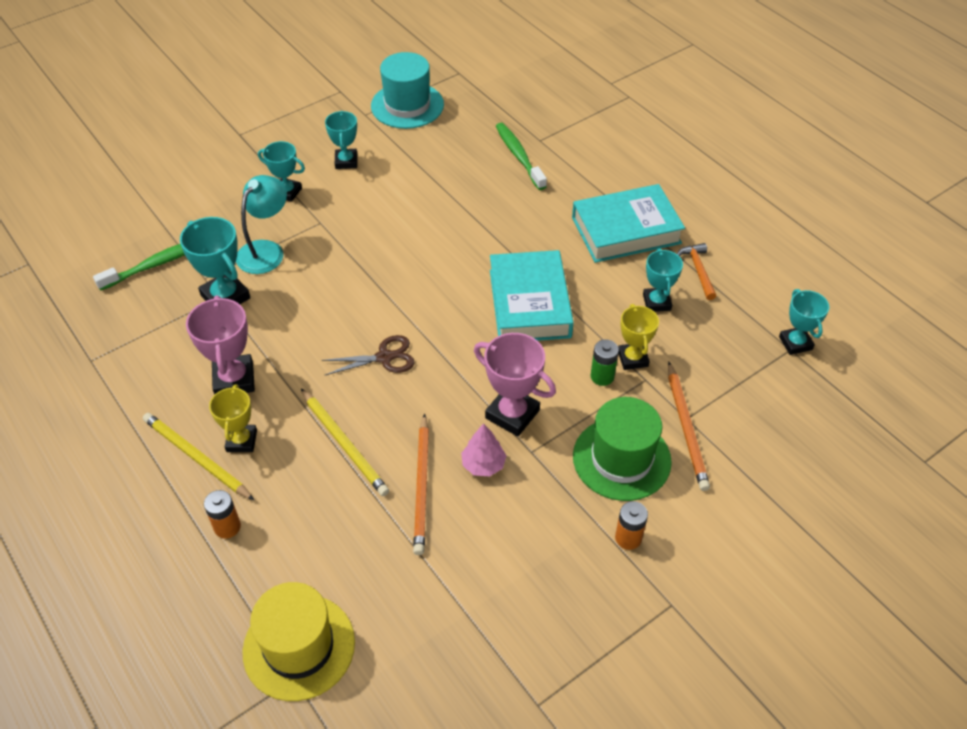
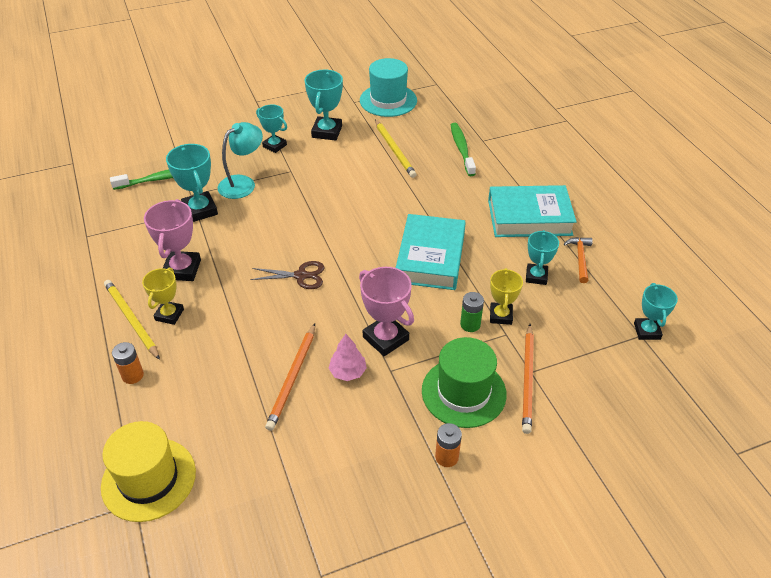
camera: 15 degrees right, 5 degrees down
(344, 444) = (245, 333): yellow pencil -> yellow pencil (394, 150)
(346, 161) = (327, 132): turquoise trophy -> turquoise trophy, size x1.50

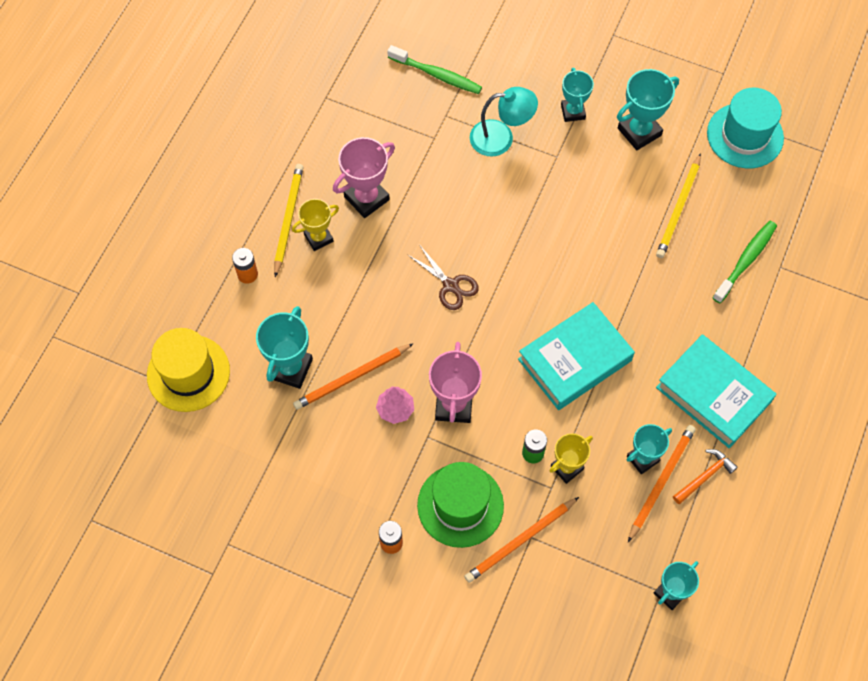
camera: 45 degrees right, 20 degrees up
(200, 210) = (437, 141): turquoise trophy -> turquoise trophy (290, 368)
(562, 280) = (661, 482): none -> orange pencil

